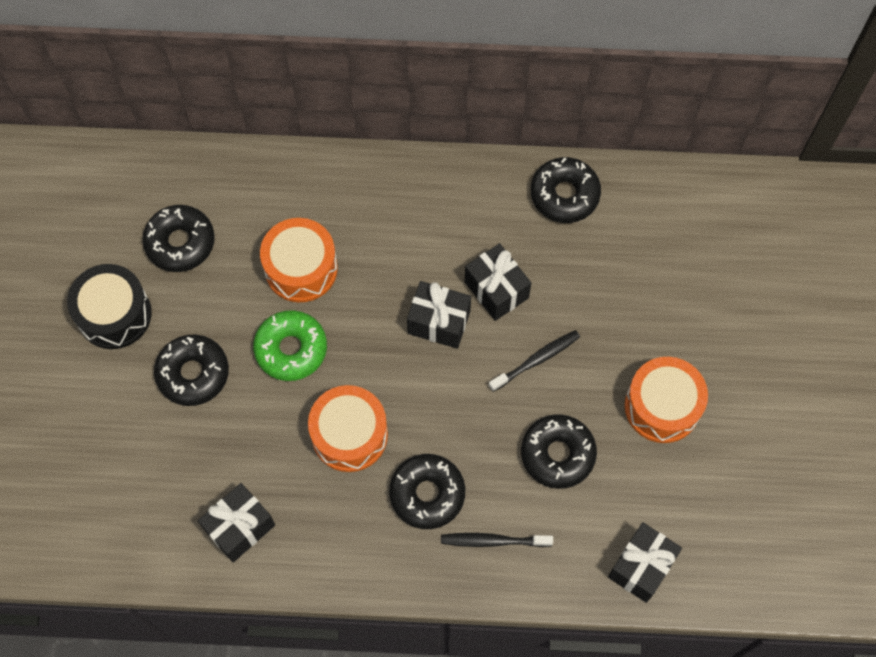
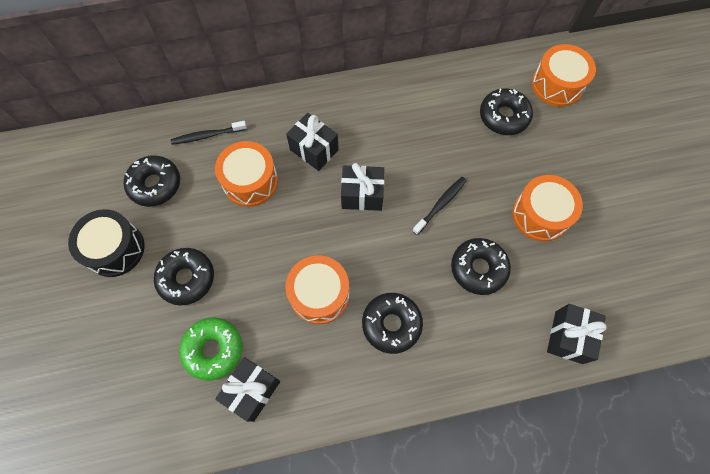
camera: 15 degrees left, 0 degrees up
(291, 349) = (258, 241): green donut -> green donut (213, 349)
(493, 541) = (452, 347): black toothbrush -> black toothbrush (207, 135)
(496, 290) = (396, 163): black gift -> black gift (314, 150)
(564, 195) = (423, 88): black donut -> black donut (503, 116)
(751, 234) = (557, 85): none -> orange drum

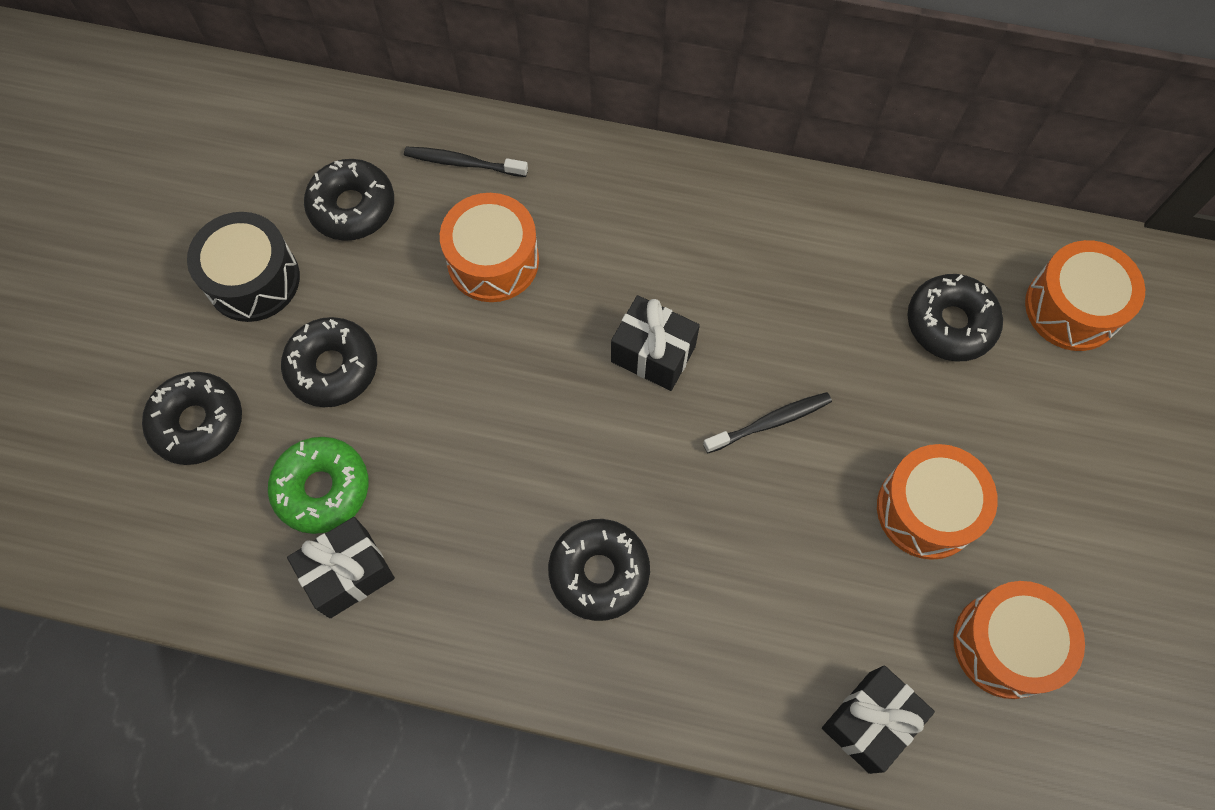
camera: 25 degrees right, 0 degrees up
(314, 150) = (613, 251): black gift -> none
(319, 294) = (513, 478): orange drum -> orange drum (1006, 644)
(478, 268) = (779, 549): black donut -> black donut (198, 423)

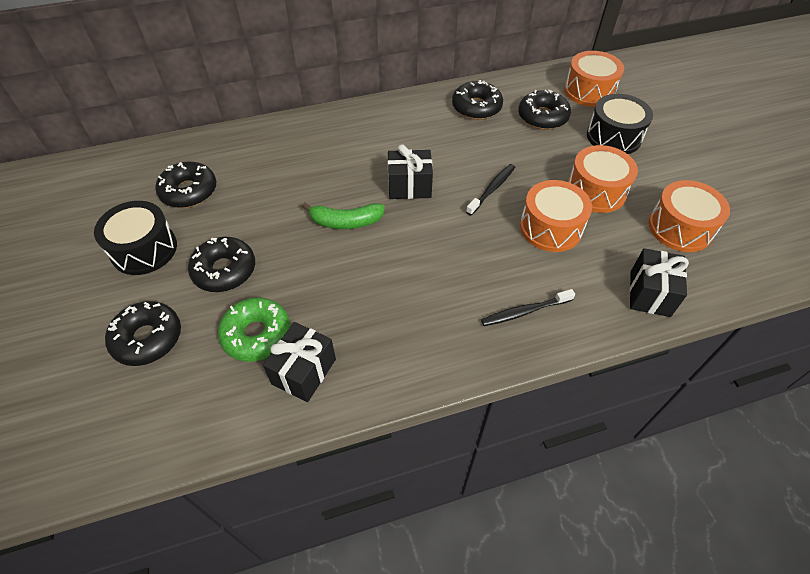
camera: 30 degrees left, 15 degrees down
(463, 163) = (244, 148): black toothbrush -> black toothbrush (525, 311)
(493, 261) = (291, 182): orange drum -> orange drum (550, 228)
(528, 370) = (346, 222): none -> green banana
(599, 572) = (455, 296): black donut -> black donut (476, 107)
(1039, 423) = (613, 137): none -> black drum

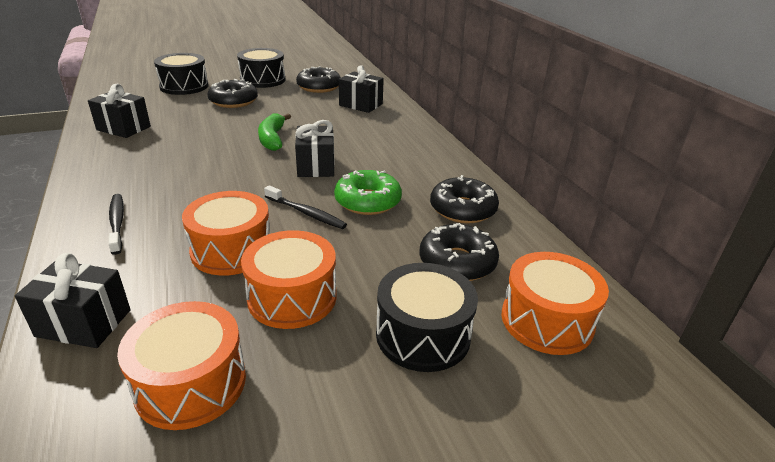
camera: 85 degrees right, 20 degrees down
(148, 338) = (184, 86): black donut -> black drum
(257, 155) = (361, 105): none -> black gift
(257, 334) = (167, 113): green donut -> green donut (368, 201)

